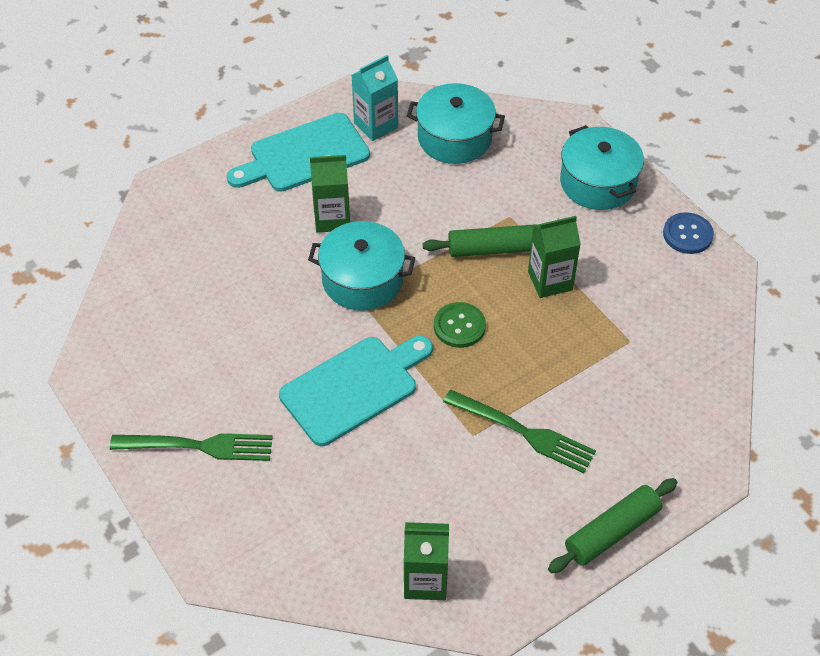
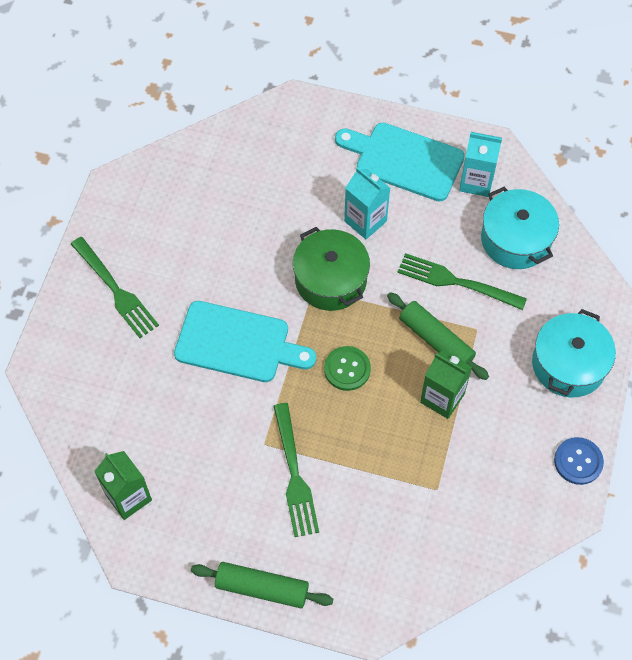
camera: 50 degrees right, 10 degrees up
(332, 218) = (365, 221): green carton -> turquoise carton
(362, 280) = (330, 280): turquoise pot -> green pot
(453, 199) = (456, 282): none -> green fork

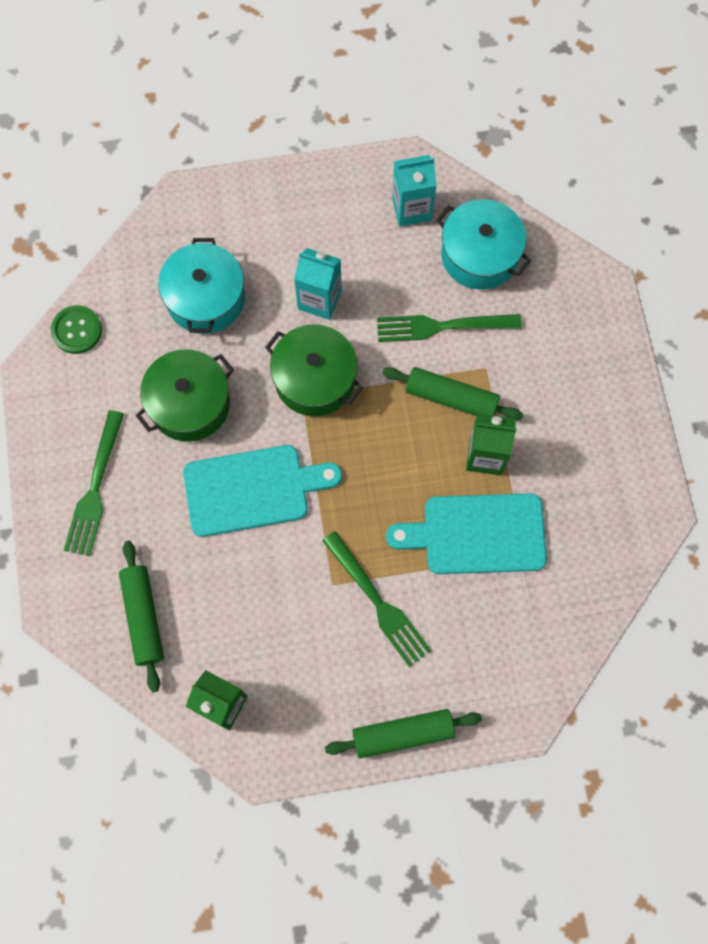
camera: 25 degrees left, 10 degrees up
(102, 403) = (143, 617): none -> green rolling pin
(115, 290) = (95, 488): green fork -> green fork turned 75 degrees clockwise
(221, 257) = (189, 404): none -> green pot
(347, 369) = (377, 467): green button -> green button (77, 330)
(404, 160) = (327, 216): turquoise cutting board -> turquoise cutting board (477, 534)
(568, 364) = (591, 366): turquoise pot -> turquoise pot (205, 298)
(578, 461) = (645, 462): blue button -> none

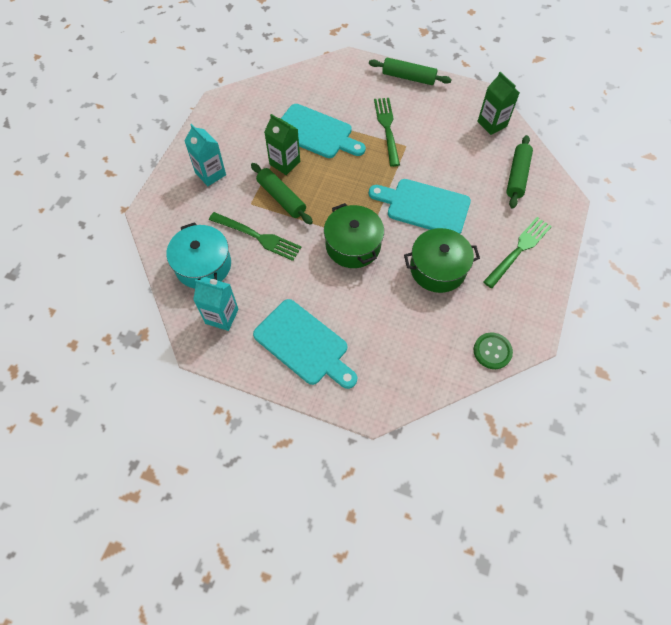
camera: 150 degrees left, 10 degrees down
(205, 298) = (393, 328): turquoise pot -> none
(297, 227) = (304, 344): none -> turquoise cutting board
(319, 300) = (320, 289): turquoise carton -> turquoise carton (210, 174)

